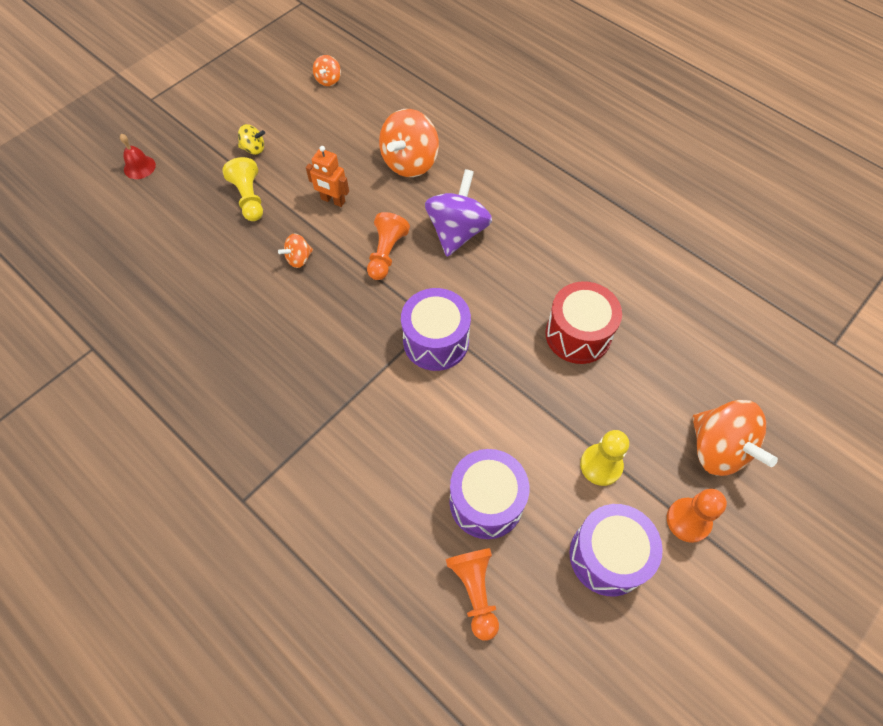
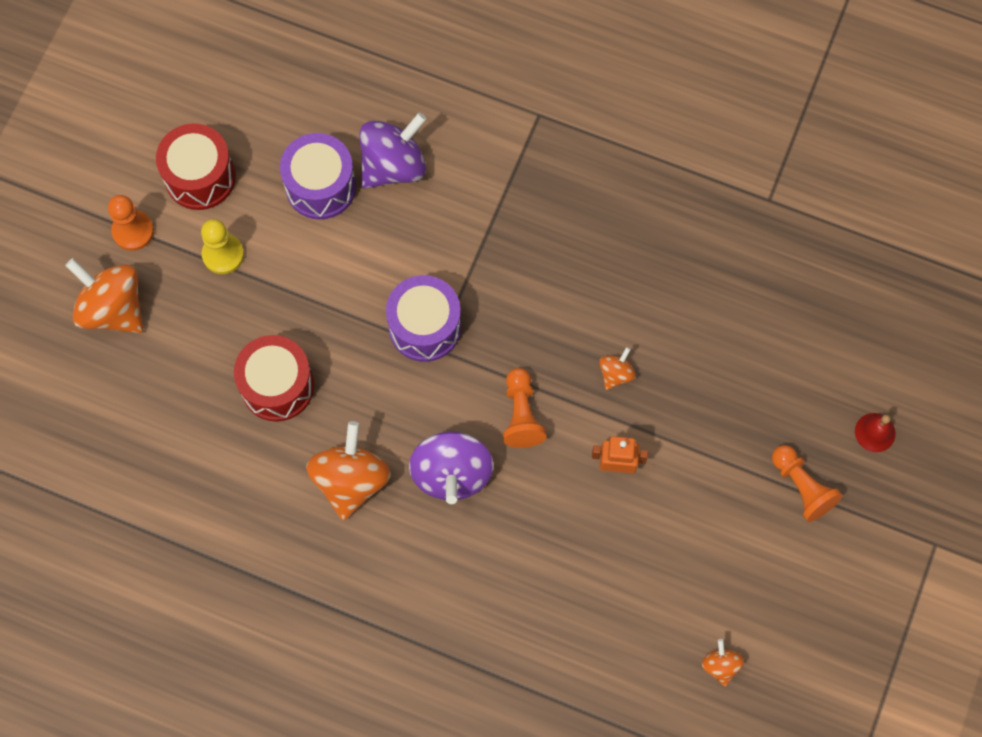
camera: 160 degrees right, 10 degrees up
(249, 198) = (716, 434): yellow pawn -> none
(254, 149) = (753, 510): yellow spinning top -> none
(406, 498) = (393, 165): none -> purple spinning top
(410, 162) = (548, 558): orange spinning top -> orange spinning top (351, 480)
(475, 591) = (307, 112): orange pawn -> orange pawn (801, 487)
(607, 556) = (200, 177): purple drum -> red drum

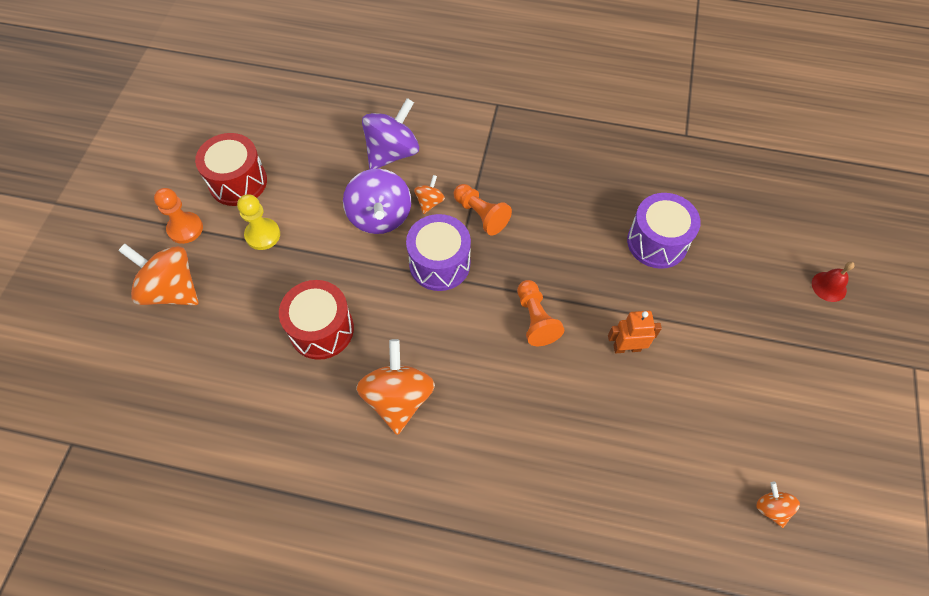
camera: 10 degrees left, 10 degrees down
(320, 186) = (337, 175): purple drum -> purple drum (657, 242)
(451, 473) = (486, 377): purple spinning top -> purple spinning top (380, 217)
(616, 374) = (605, 275): orange spinning top -> orange spinning top (429, 202)
(801, 487) = (786, 339): orange pawn -> orange pawn (481, 215)

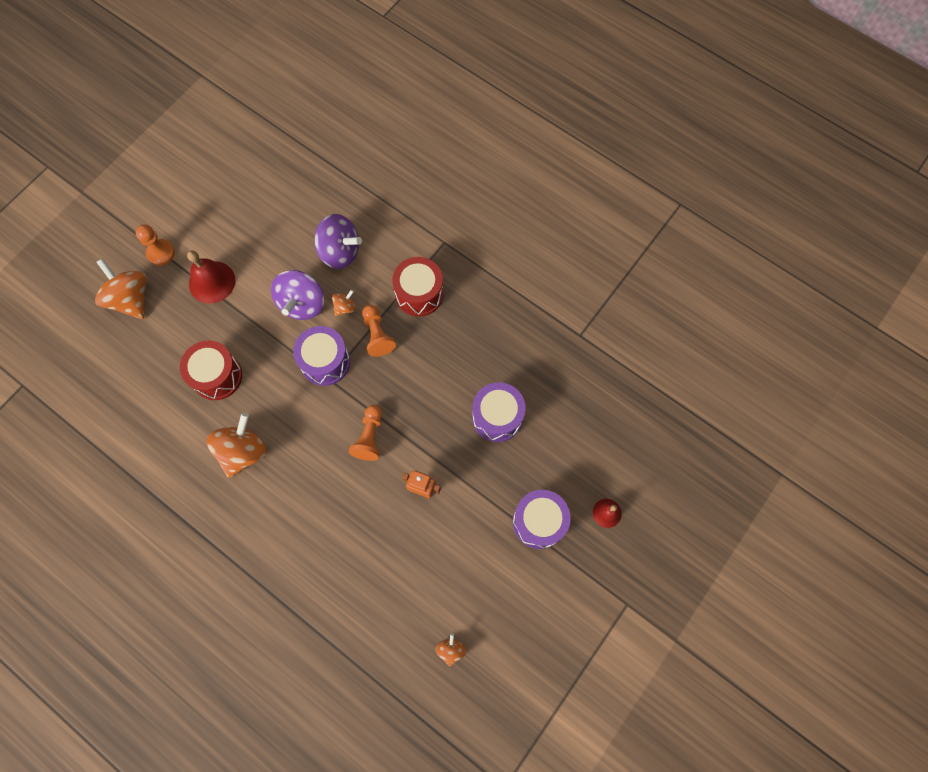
camera: 25 degrees right, 10 degrees up
(238, 182) = (214, 229): red drum -> red drum (419, 294)
(263, 235) = (212, 282): yellow pawn -> red bell
(392, 152) = (340, 252): purple spinning top -> purple spinning top turned 45 degrees clockwise
(769, 326) = (539, 522): none -> purple drum

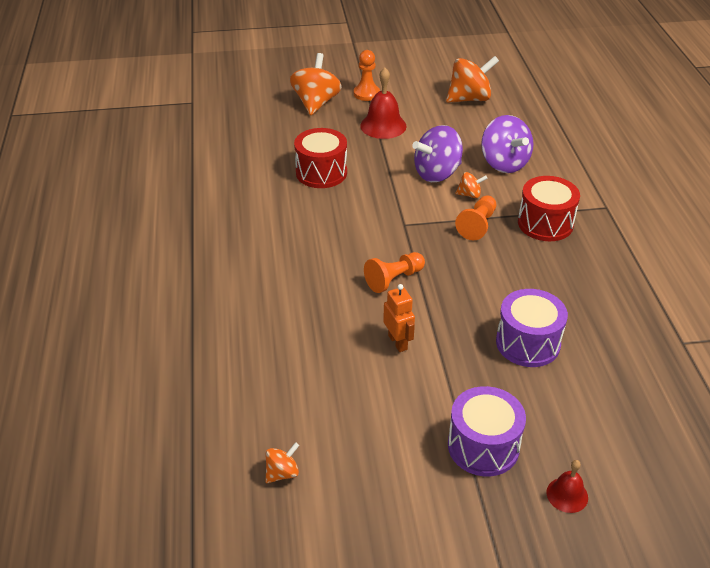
camera: 45 degrees right, 30 degrees down
(243, 451) = (284, 223): orange spinning top -> orange spinning top (469, 99)
(325, 362) = (414, 214): purple drum -> none

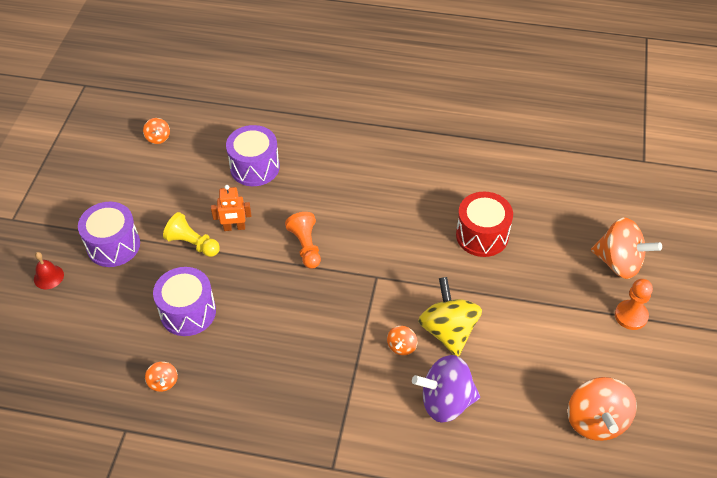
camera: 110 degrees right, 10 degrees up
(298, 353) = (255, 167): none -> purple drum
(383, 126) = (555, 311): red bell -> none
(437, 173) = (448, 331): purple spinning top -> yellow spinning top
(439, 371) = (192, 243): none -> yellow pawn
(477, 225) = (351, 335): orange pawn -> none
(545, 223) = (330, 395): red drum -> none
(616, 333) = (163, 382): none -> orange spinning top

